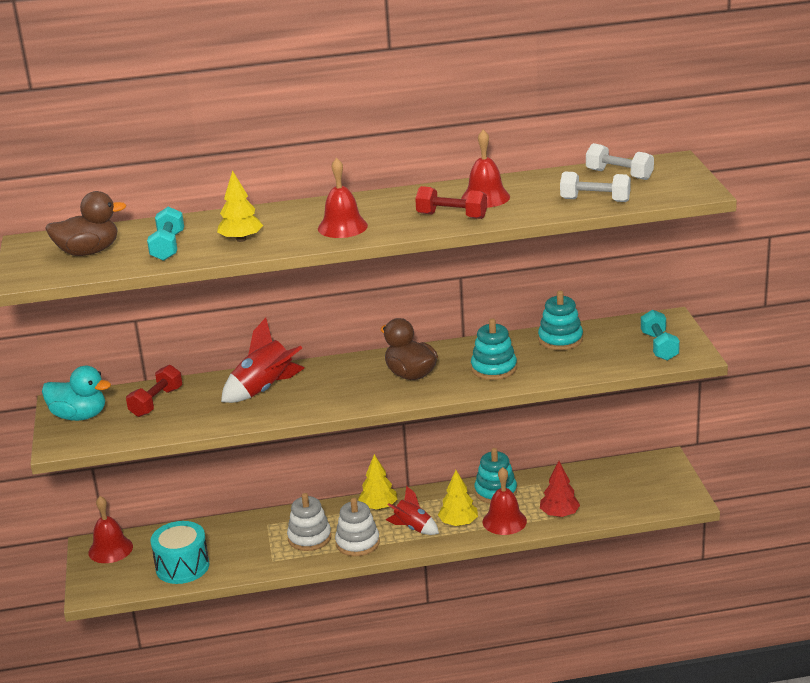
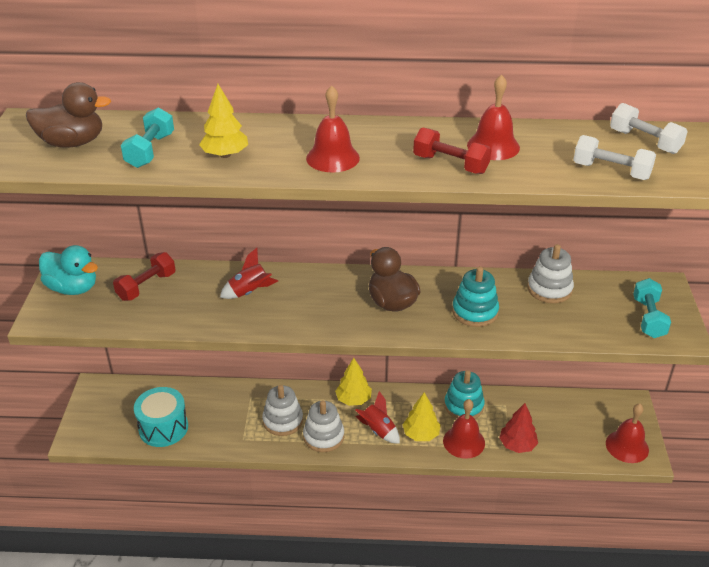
camera: 10 degrees right, 10 degrees up
(110, 549) = (109, 394): red bell -> red bell (627, 446)
(264, 389) = (249, 292): red rocket -> red rocket, size x0.65
(560, 339) = (549, 289): turquoise stacking toy -> white stacking toy

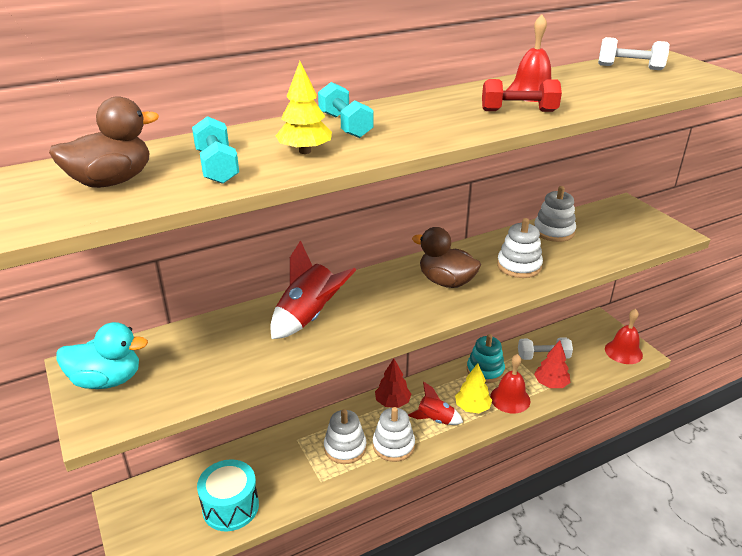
camera: 30 degrees left, 5 degrees down
(146, 286) = (194, 349): red dumbbell -> none
(249, 292) = (309, 317): red rocket -> red rocket, size x1.54
(332, 158) = (412, 129): red bell -> none
(353, 399) = (392, 402): yellow tree -> red tree
(475, 312) = (519, 266): turquoise stacking toy -> white stacking toy
(611, 171) = (639, 88): white dumbbell -> white dumbbell (543, 356)
(648, 318) = (641, 228): turquoise dumbbell -> turquoise dumbbell (345, 125)

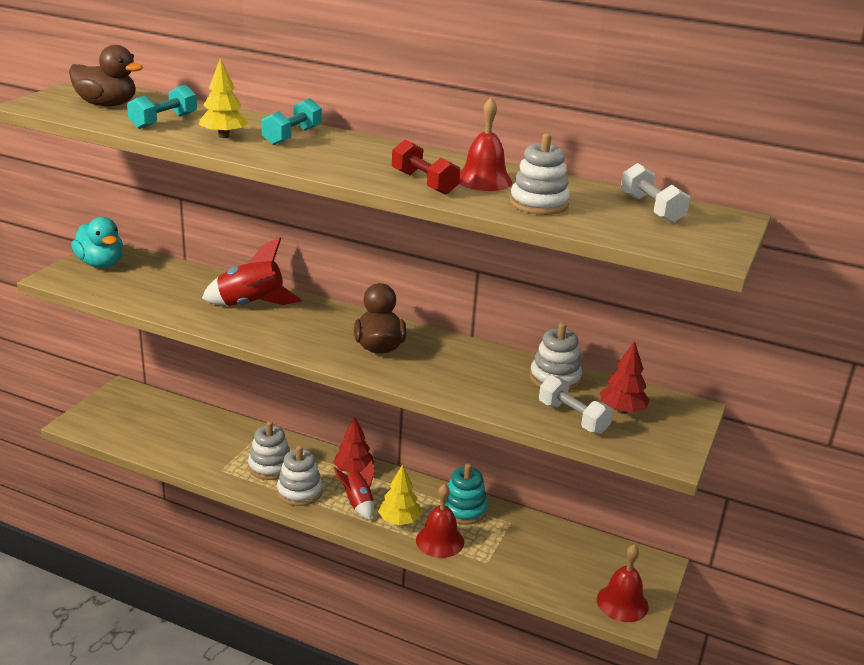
camera: 50 degrees right, 5 degrees down
(230, 507) = (156, 439): turquoise drum -> none
(519, 266) = (457, 375): white stacking toy -> white stacking toy (539, 204)
(543, 356) = (535, 543): white dumbbell -> white dumbbell (573, 418)
(550, 384) = (496, 562): red tree -> red tree (622, 410)

